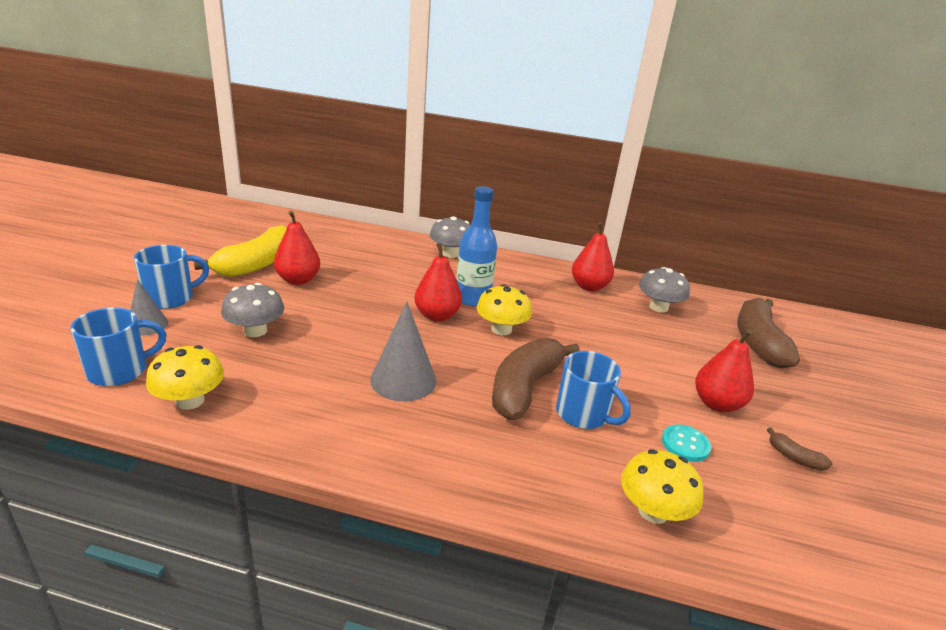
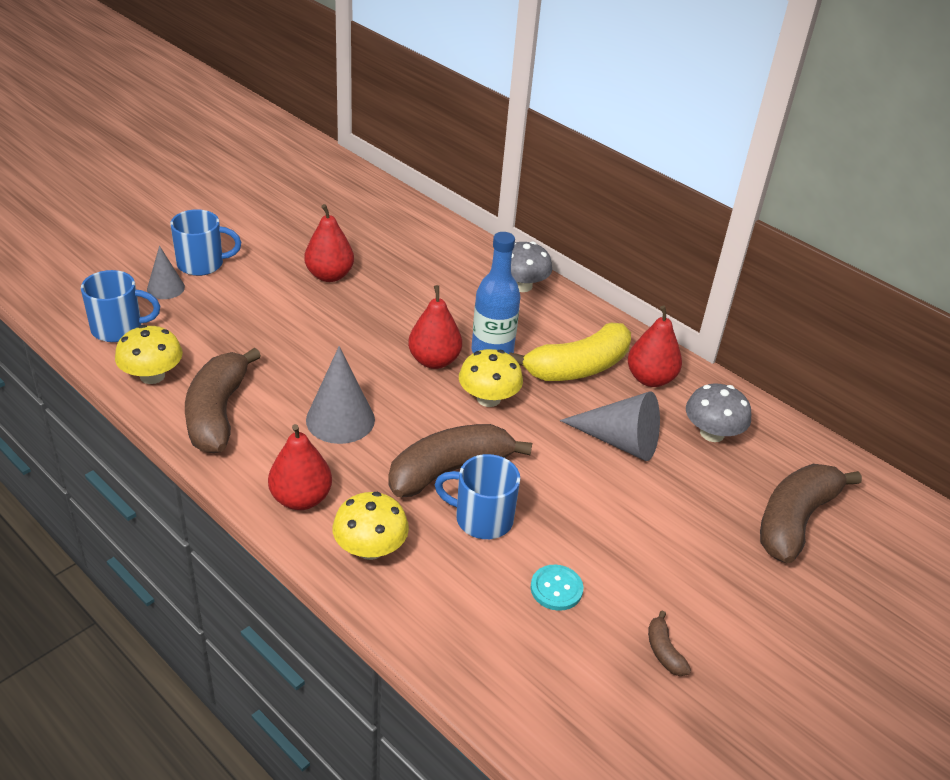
camera: 30 degrees right, 10 degrees up
(255, 331) = (249, 323): grey mushroom -> none
(257, 264) = (304, 245): yellow banana -> yellow banana (577, 367)
(286, 411) = (217, 413): none -> brown banana
(583, 414) = (482, 518): blue mug -> blue mug turned 120 degrees clockwise
(613, 329) = (619, 441): none -> grey cone
(653, 511) = (452, 629): yellow mushroom -> yellow mushroom (370, 548)
(716, 404) = (643, 566): red pear -> red pear (301, 498)

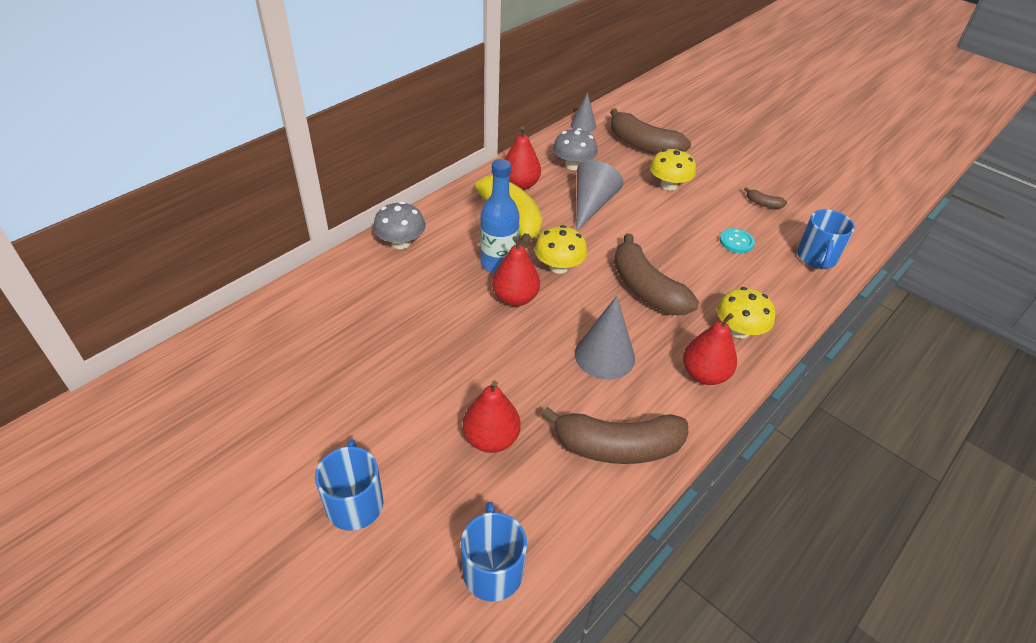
camera: 90 degrees left, 5 degrees up
(152, 376) = (572, 515): yellow mushroom -> yellow mushroom (668, 185)
(165, 288) = (407, 534): grey cone -> grey cone (583, 125)
(329, 275) = (382, 378): red pear -> red pear (491, 439)
(482, 518) = (688, 273): blue mug -> blue mug (816, 258)
(664, 651) = (763, 204): brown banana -> brown banana turned 45 degrees clockwise

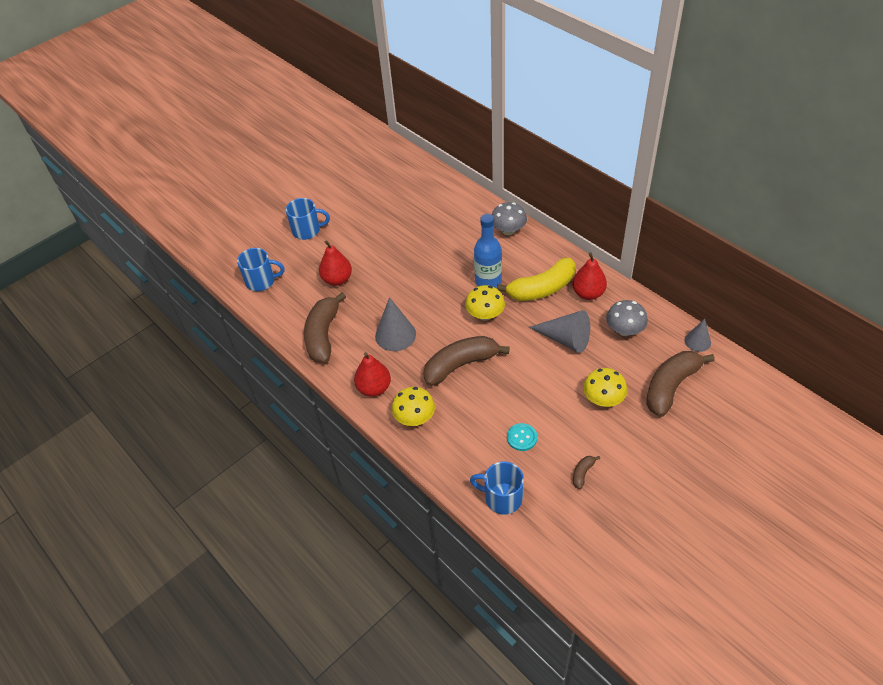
camera: 100 degrees right, 5 degrees up
(515, 298) = (452, 290): red pear -> none

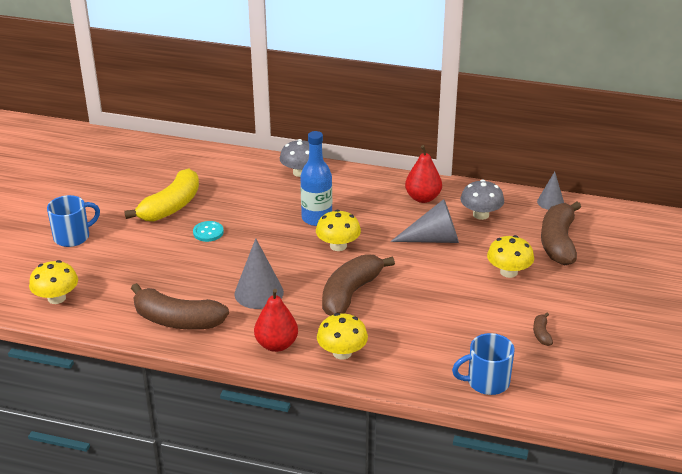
camera: 35 degrees left, 15 degrees down
(261, 281) = (56, 298): blue mug -> yellow mushroom
(323, 335) = (177, 320): brown banana -> brown banana turned 45 degrees counterclockwise
(337, 279) = (149, 268): red pear -> none
(522, 438) = (462, 328): turquoise button -> turquoise button (208, 232)
(542, 288) = (375, 208): yellow banana -> yellow banana (171, 206)

